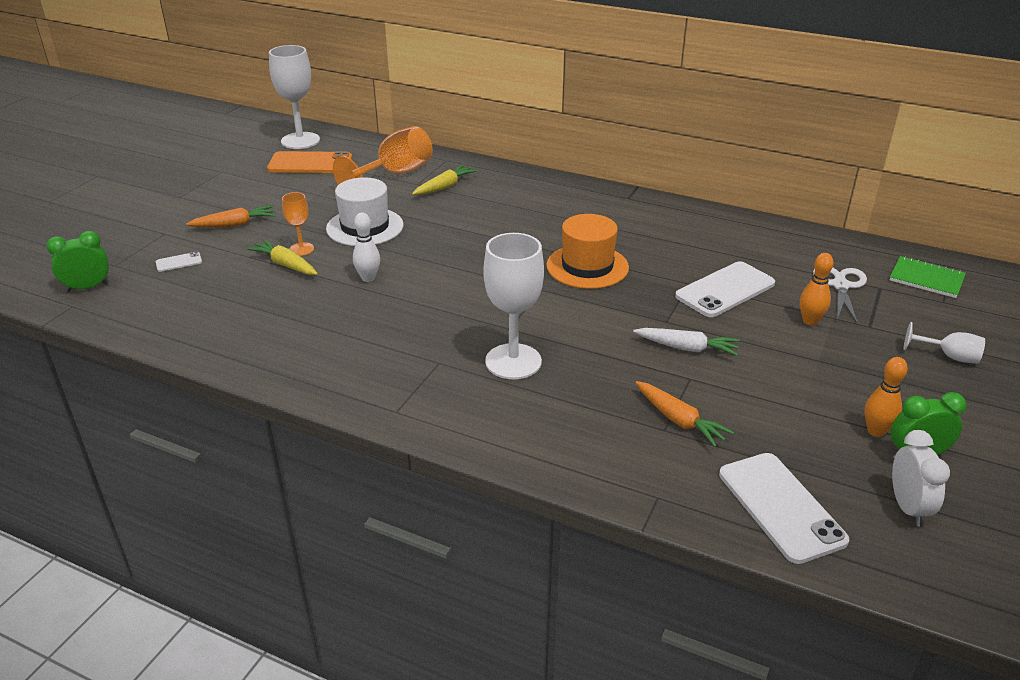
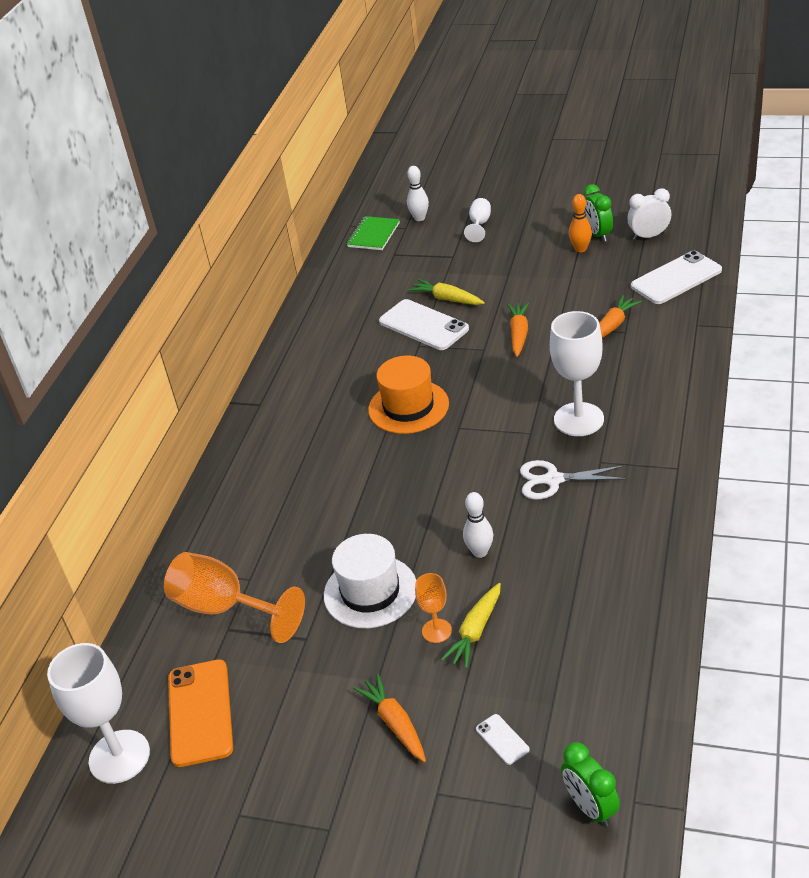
camera: 95 degrees left, 5 degrees up
(444, 187) = (254, 551): yellow carrot -> yellow carrot (447, 299)
(687, 348) = (519, 334): white carrot -> orange carrot
(810, 321) = (456, 282): orange bowling pin -> none
(840, 286) = (397, 271): white scissors -> white scissors (553, 480)
(967, 314) = (419, 218): none -> white bowling pin

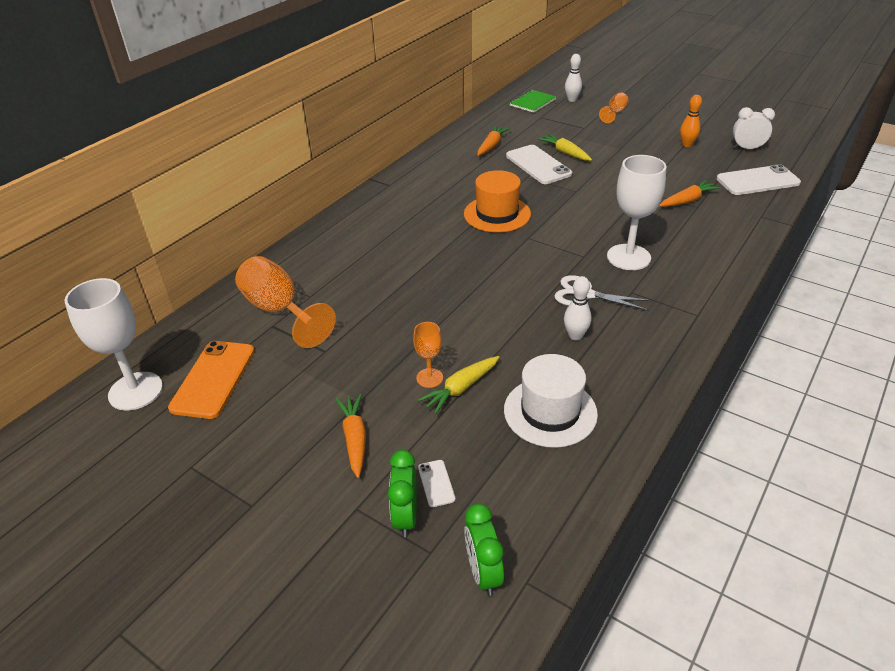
camera: 15 degrees right, 0 degrees up
(370, 592) = (394, 332): white hat -> white hat (550, 412)
(479, 225) = (615, 113): white goblet -> orange goblet
(480, 552) = (497, 330): white bowling pin -> white bowling pin (575, 336)
(519, 334) = (609, 188): orange carrot -> orange carrot (491, 146)
(598, 234) = (705, 138): green clock -> green clock (405, 516)

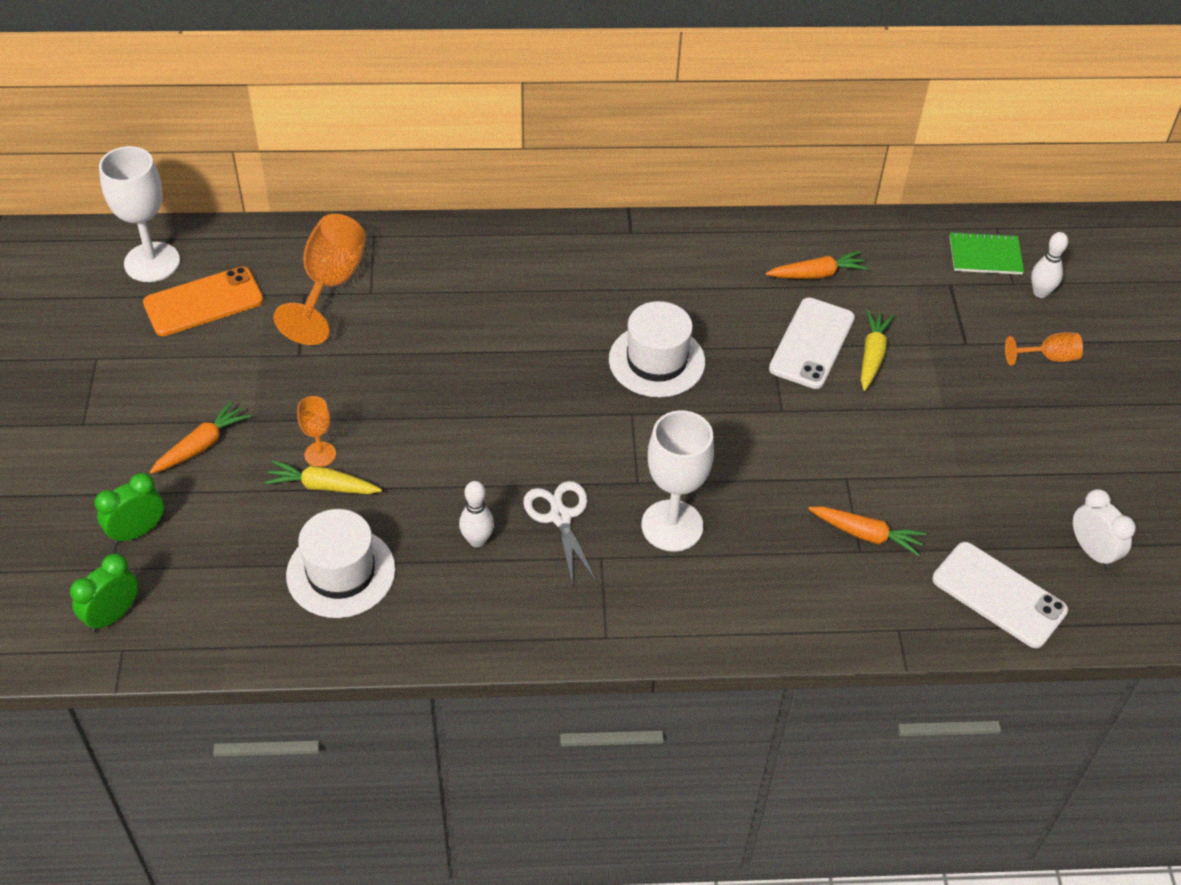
camera: 50 degrees right, 10 degrees up
(436, 483) = (188, 532): white phone -> none
(497, 214) = (656, 361): orange hat -> white hat
(687, 145) = (1031, 476): orange bowling pin -> none

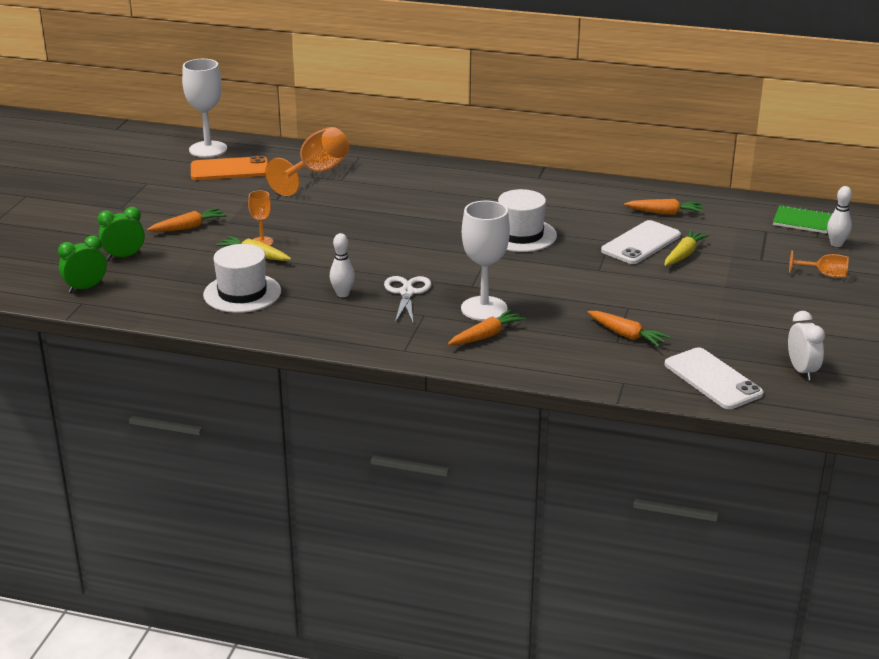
camera: 20 degrees right, 20 degrees down
(697, 580) = (486, 336): none -> orange carrot

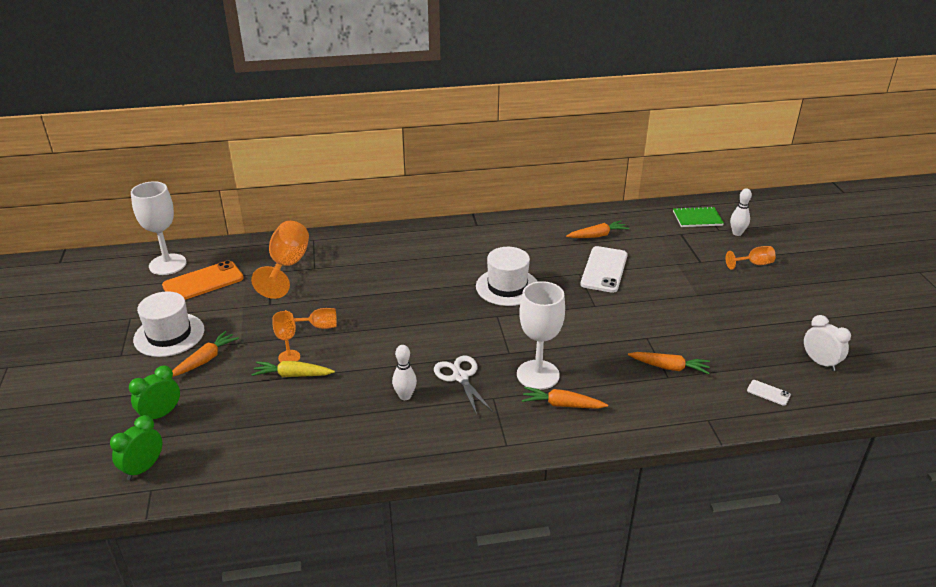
camera: 25 degrees left, 5 degrees up
(242, 293) = (310, 424): white hat -> white hat (169, 335)
(306, 225) = (318, 326): none -> orange goblet
(486, 336) = (562, 405): orange carrot -> orange carrot turned 105 degrees counterclockwise
(683, 255) = (644, 272): yellow carrot -> none
(713, 379) = (768, 393): white phone -> white phone, size x0.45

